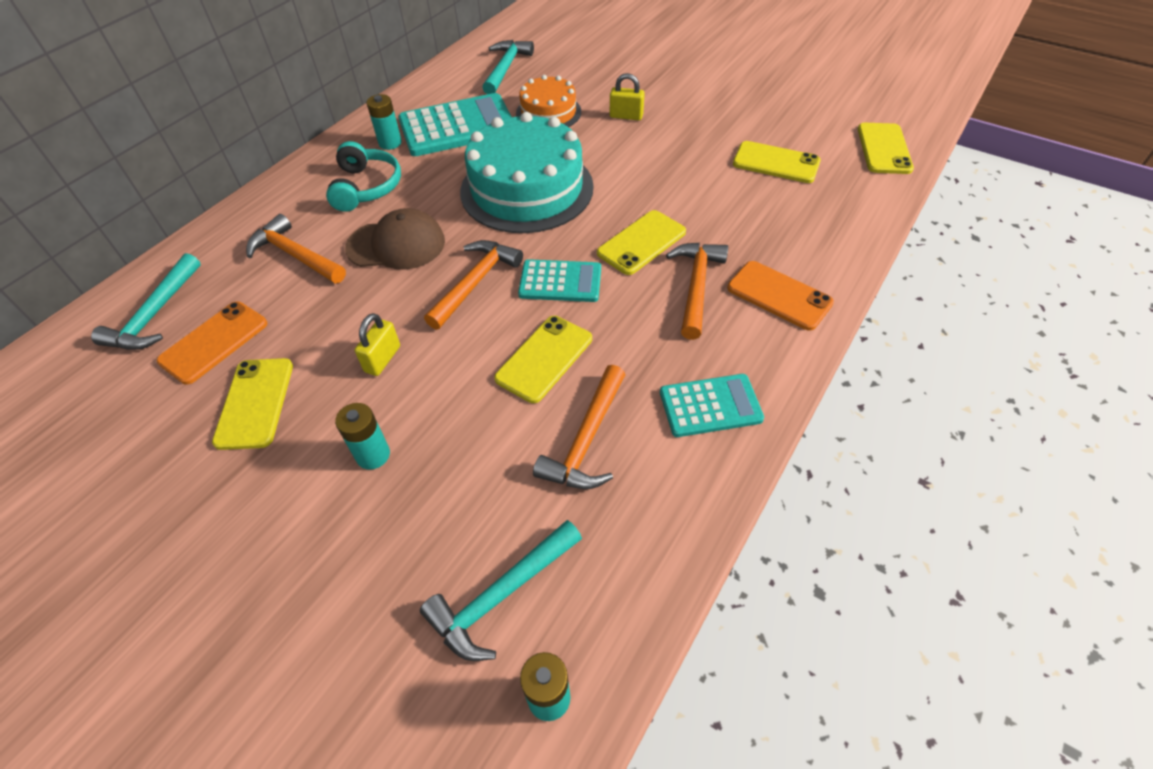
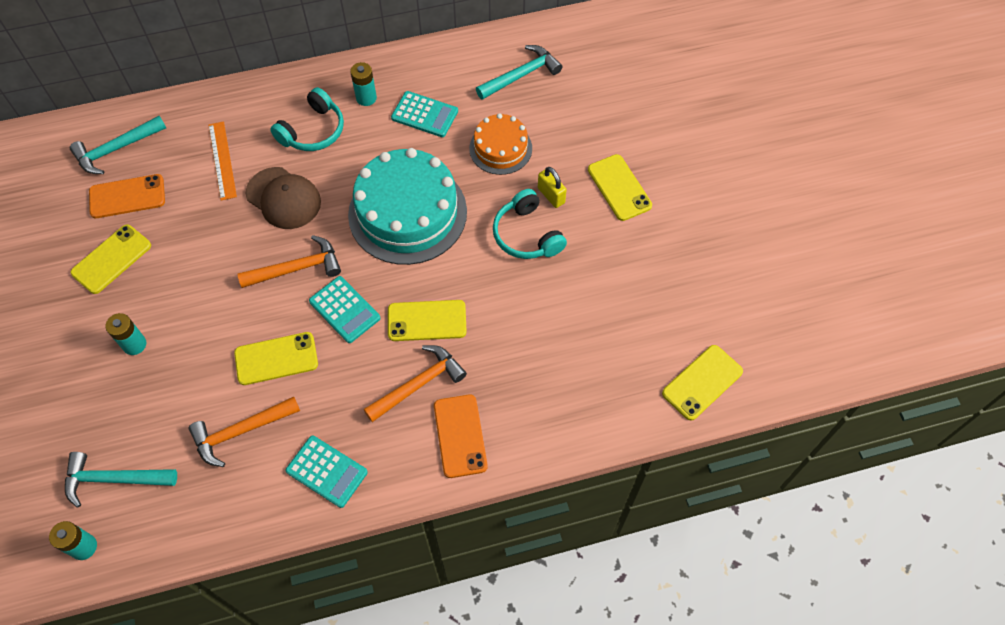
camera: 40 degrees right, 10 degrees up
(295, 255) = (222, 160): orange hammer -> orange ruler
(382, 359) = (196, 283): yellow padlock -> none
(457, 126) = (424, 115): turquoise calculator -> turquoise calculator, size x0.59
(641, 146) = (526, 235): none -> turquoise headphones
(776, 163) = (602, 328): yellow phone -> yellow phone (619, 187)

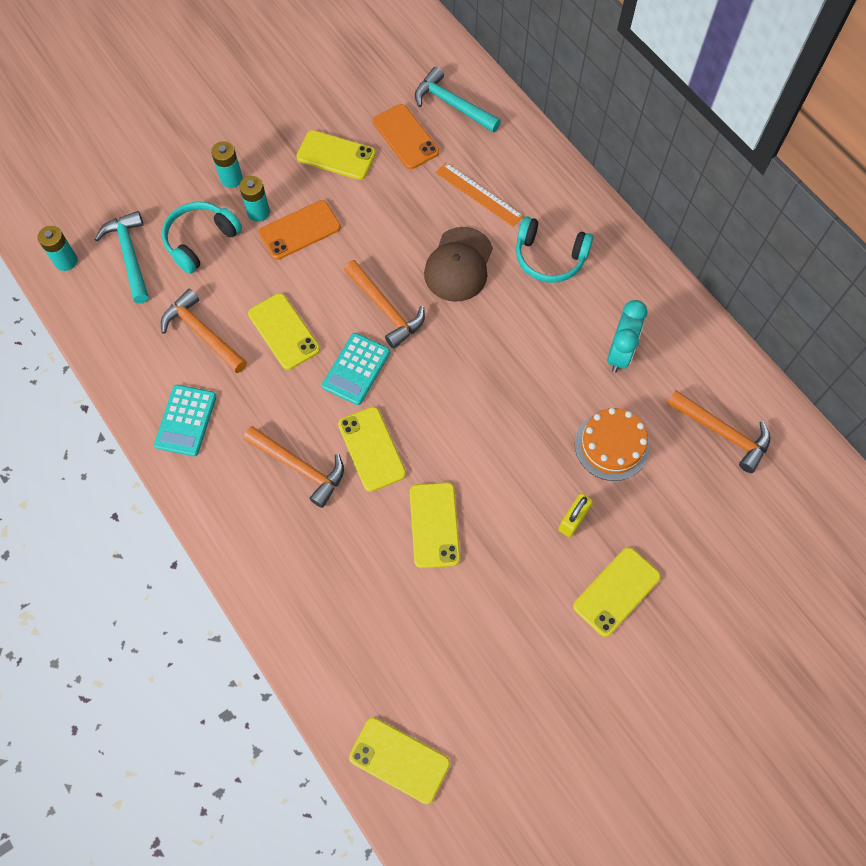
camera: 70 degrees right, 5 degrees up
(222, 160) = (479, 194): orange ruler -> orange ruler turned 75 degrees clockwise
(366, 98) = (614, 289): turquoise battery -> turquoise battery (231, 179)
(407, 213) = (489, 383): turquoise cake -> none
(424, 115) = (619, 353): turquoise calculator -> turquoise clock
(460, 436) = (257, 526): orange phone -> orange phone (299, 230)
(516, 294) = (434, 525): none -> yellow phone
(521, 75) = (723, 433): turquoise hammer -> orange hammer
(526, 235) = (511, 511): turquoise headphones -> turquoise headphones (200, 240)

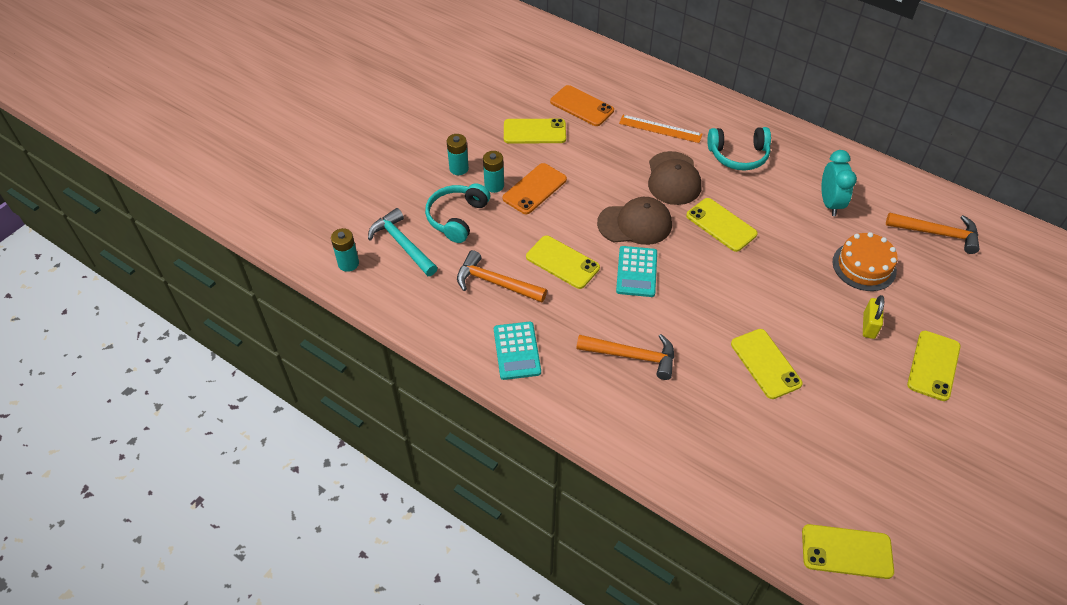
camera: 20 degrees left, 15 degrees down
(371, 449) = (682, 325): yellow phone -> yellow phone (721, 225)
(385, 309) = (635, 224): orange hammer -> brown cap
(452, 104) = (605, 77): turquoise hammer -> none

